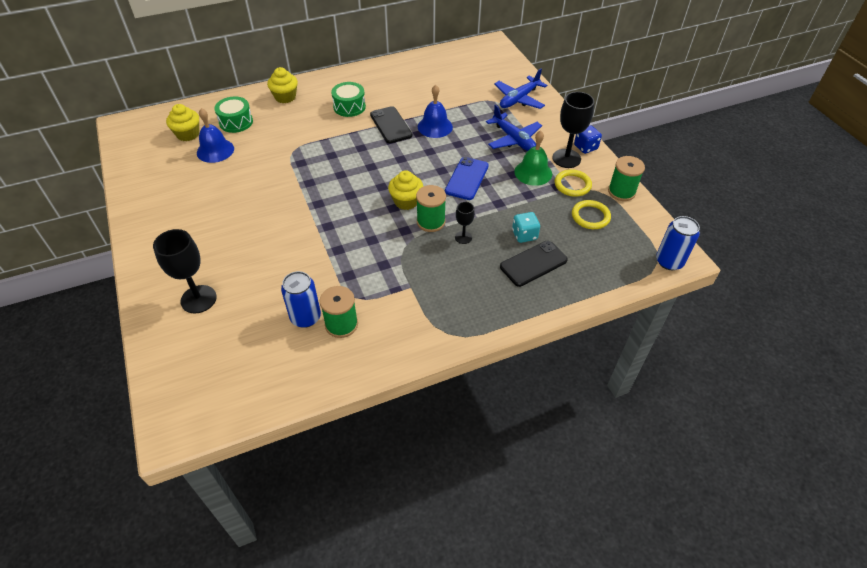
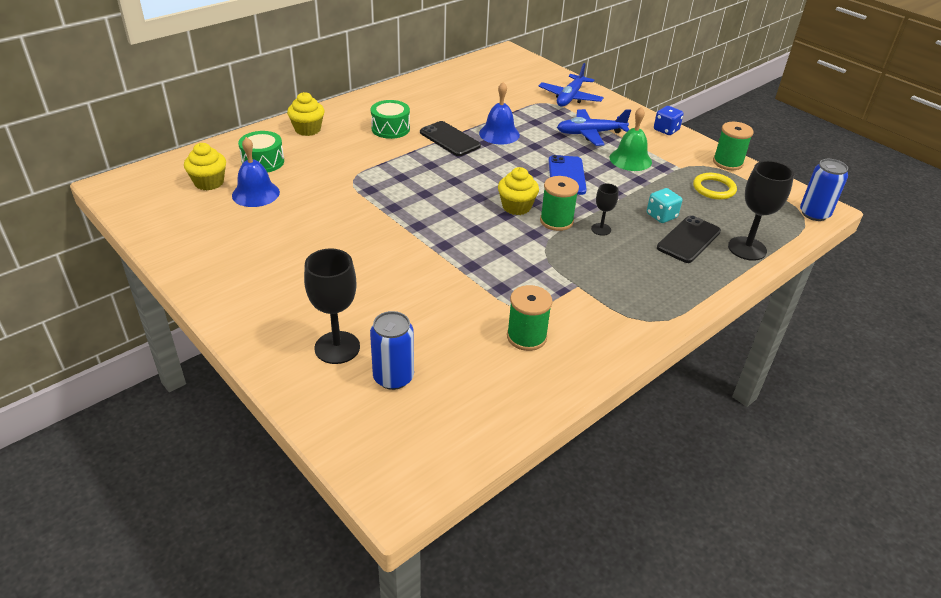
camera: 20 degrees left, 10 degrees down
(305, 317) = (480, 339): blue can -> blue can (393, 377)
(514, 139) = (590, 133): blue plane -> blue plane turned 135 degrees clockwise
(566, 158) = (654, 142): black goblet -> black goblet (747, 248)
(572, 185) = (677, 164): yellow ring -> none

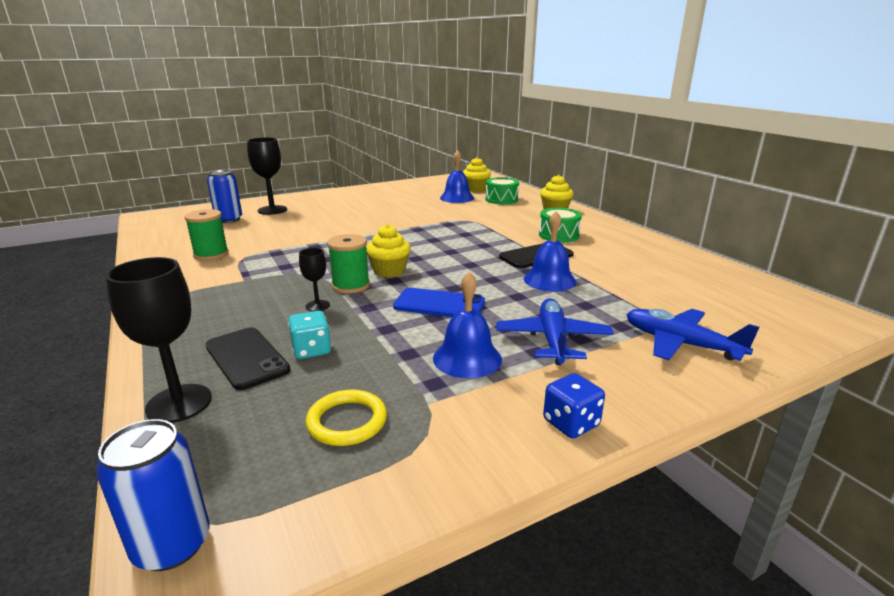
camera: 105 degrees right, 15 degrees down
(630, 159) = (467, 358): green bell -> blue bell
(727, 162) = (426, 473): green spool -> none

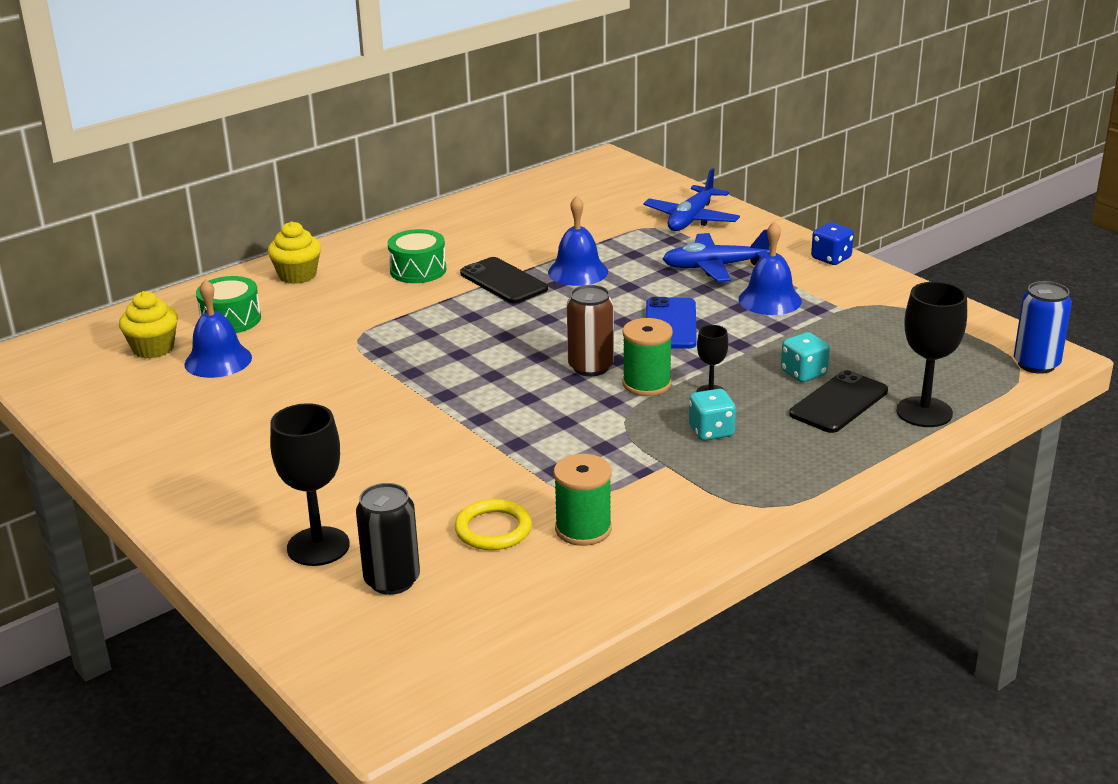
camera: 100 degrees left, 5 degrees up
(229, 219) = (392, 580): blue can -> black can
(265, 299) = (711, 431): none -> turquoise dice
(347, 421) = (889, 335): yellow ring -> yellow ring (493, 529)
(389, 271) = (590, 367): yellow cupcake -> brown can

